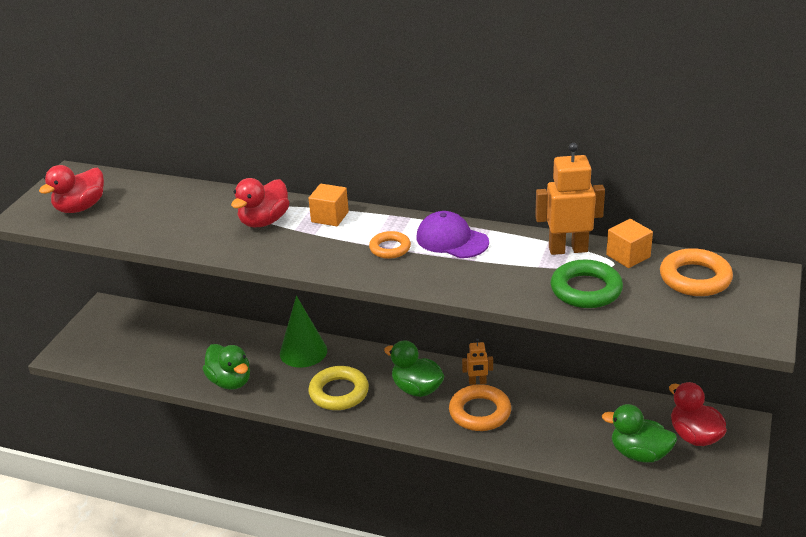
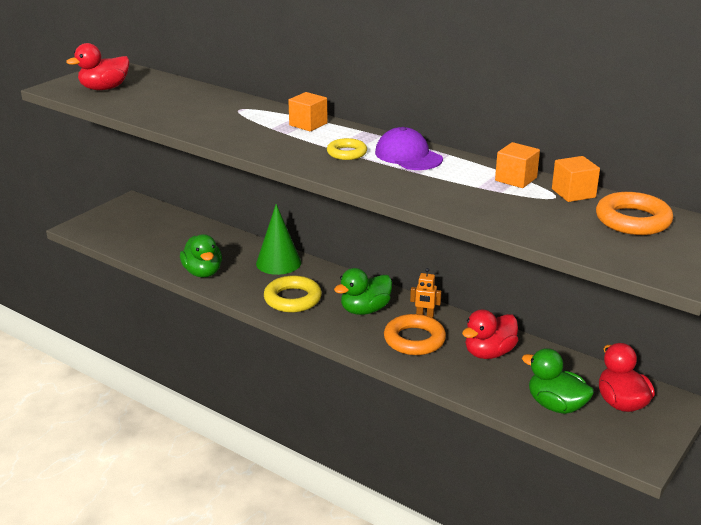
camera: 15 degrees right, 5 degrees down
(264, 221) = (248, 119): red duck -> red duck (489, 353)
(390, 248) = (347, 153): orange ring -> yellow ring
(417, 389) = (365, 310): green duck -> green duck turned 90 degrees counterclockwise
(568, 249) = (516, 179): orange robot -> orange cube
(586, 290) = (514, 211): green ring -> none

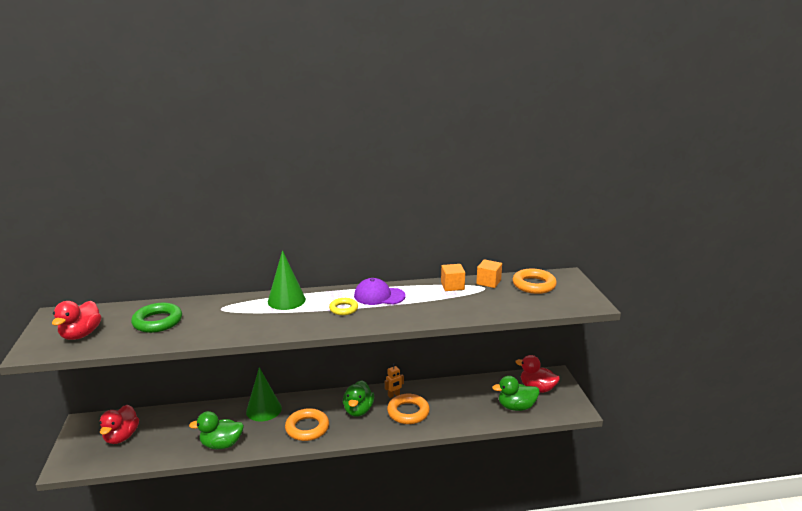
camera: 45 degrees left, 5 degrees down
(172, 100) = (157, 322): none -> green ring
(203, 272) = (221, 444): green duck -> green duck turned 150 degrees clockwise
(292, 299) = (307, 428): yellow ring -> orange ring
(308, 124) = (286, 300): orange cube -> green cone
(489, 353) = (452, 397): red duck -> red duck (121, 437)

